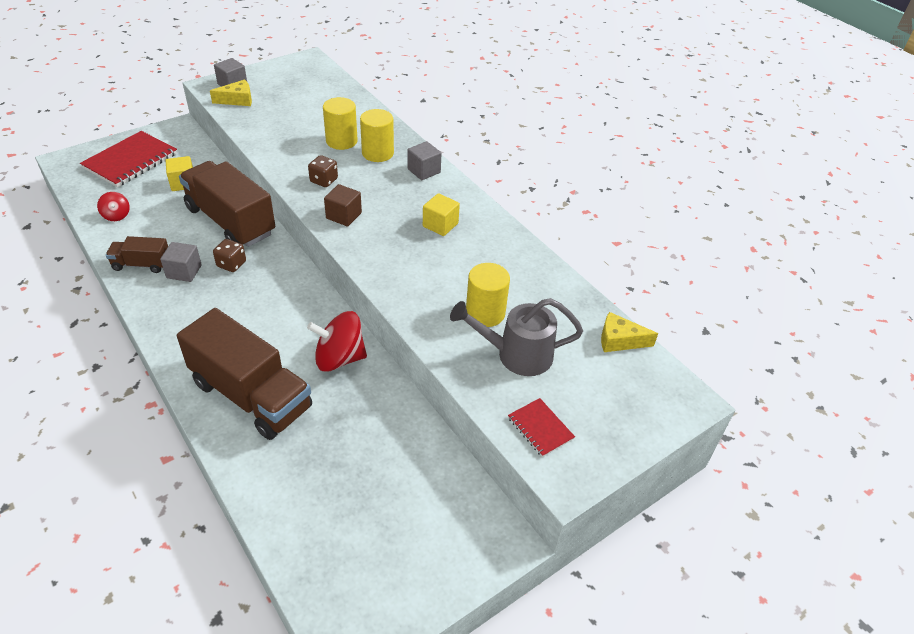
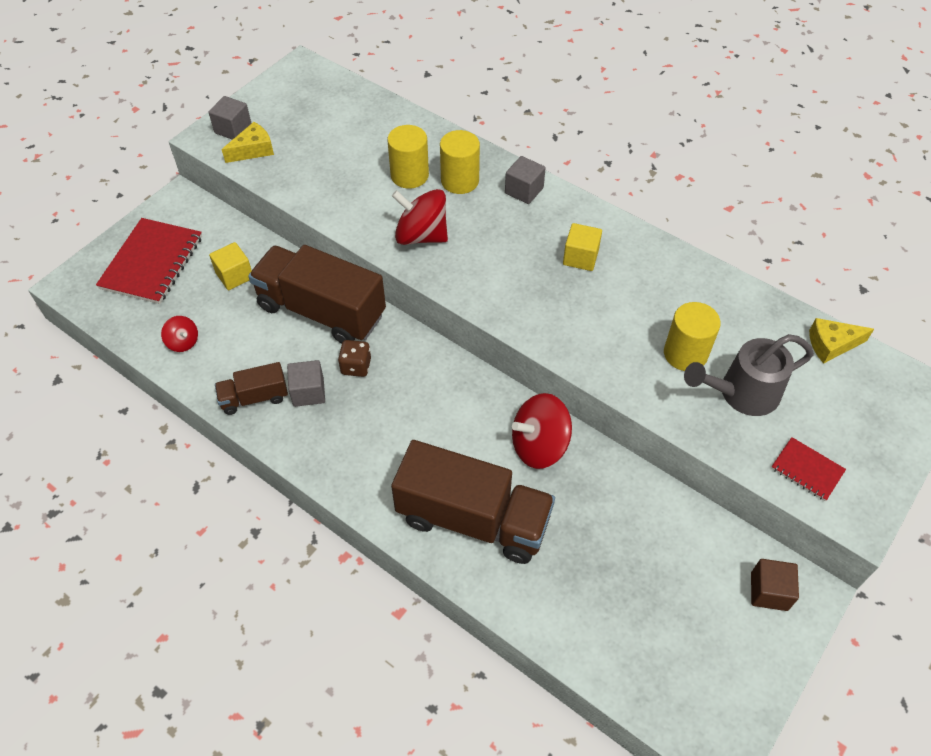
camera: 15 degrees left, 10 degrees up
(324, 180) = (421, 235): brown dice -> red spinning top
(344, 215) = (470, 276): brown cube -> brown cube (769, 591)

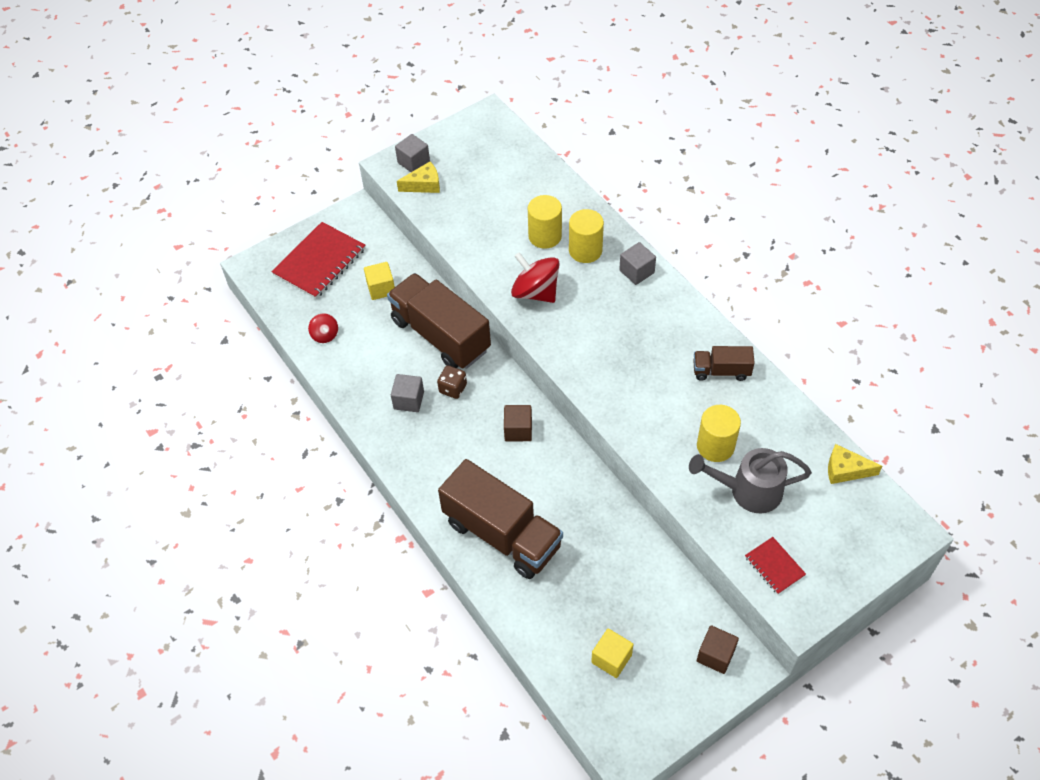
camera: 20 degrees right, 0 degrees up
(254, 397) = (366, 394): brown truck -> brown truck (721, 371)
(448, 394) = (518, 430): none -> brown cube
(539, 445) = (576, 490): red spinning top -> none
(580, 257) = (661, 342): yellow cube -> yellow cube (611, 658)

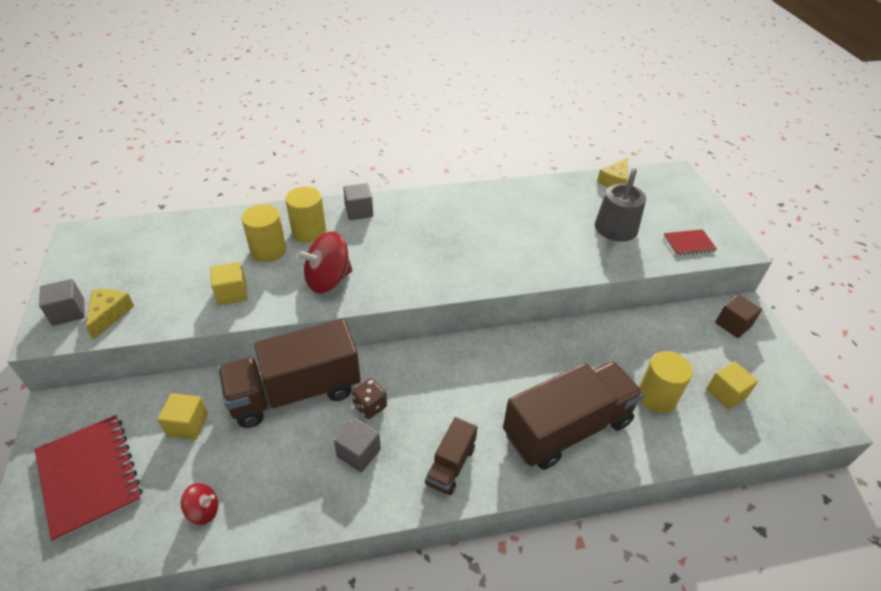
camera: 70 degrees left, 10 degrees down
(484, 240) = (232, 293): none -> yellow cube
(518, 430) = (452, 371): brown cube -> none
(715, 446) = (564, 233): yellow cylinder -> yellow cylinder (656, 397)
(721, 371) = (493, 204): brown truck -> brown truck (450, 465)

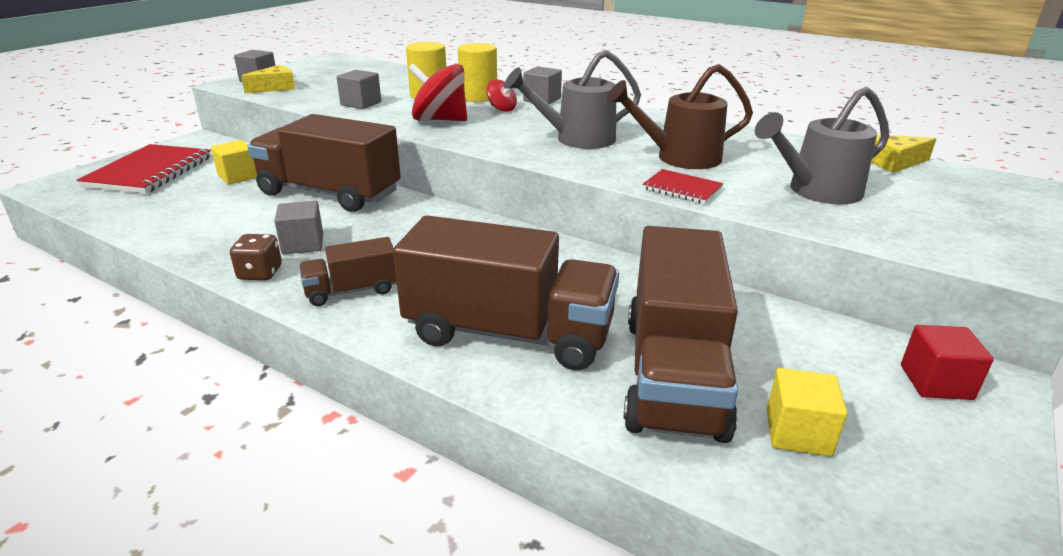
camera: 45 degrees right, 15 degrees down
(203, 510) = (162, 216): red spinning top -> red spinning top (501, 109)
(232, 293) = (361, 104): yellow cube -> grey cube
(370, 406) = (363, 225): brown dice -> brown dice (260, 273)
(445, 250) = (576, 139): none -> grey watering can
(522, 237) = (678, 158): none -> brown watering can
(656, 397) = (673, 374): yellow cylinder -> brown truck
(689, 243) = (930, 236): red notebook -> red notebook (682, 188)
(733, 324) = (936, 382): brown cube -> red cube

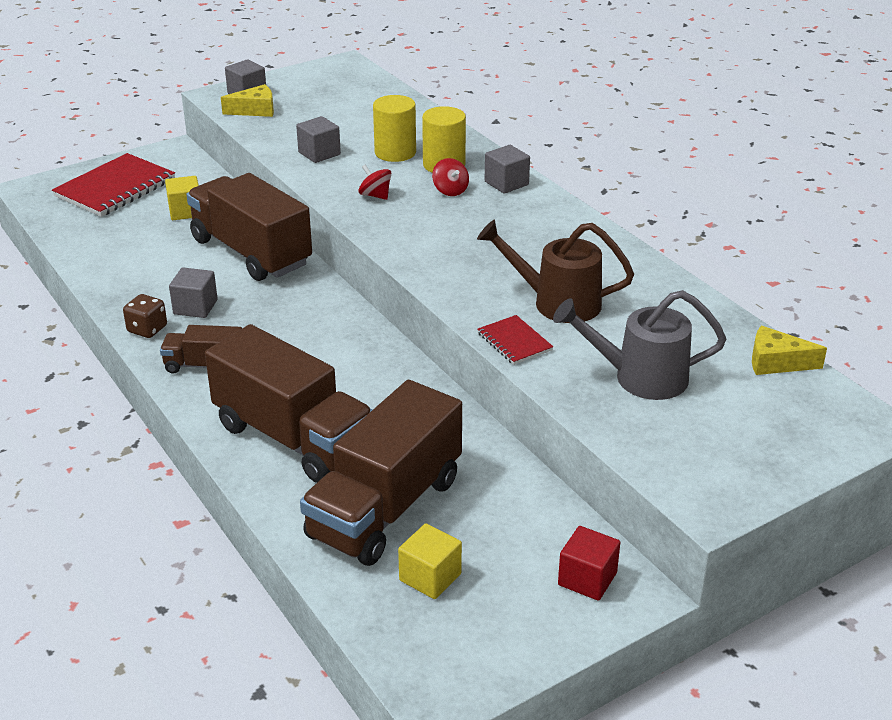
camera: 25 degrees right, 5 degrees up
(440, 120) = (375, 195): red spinning top -> red spinning top, size x0.53
(576, 139) = (482, 253): grey watering can -> none

